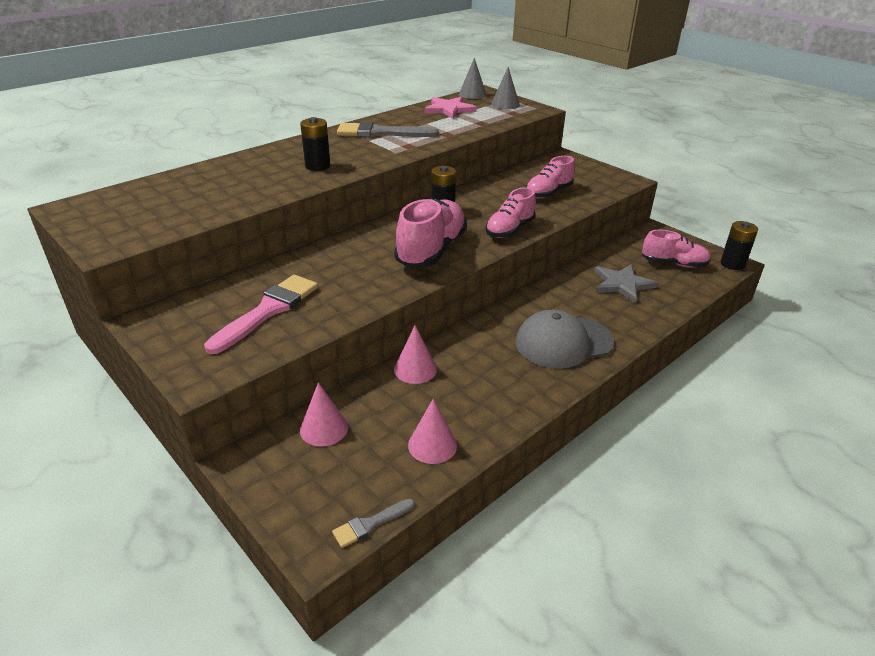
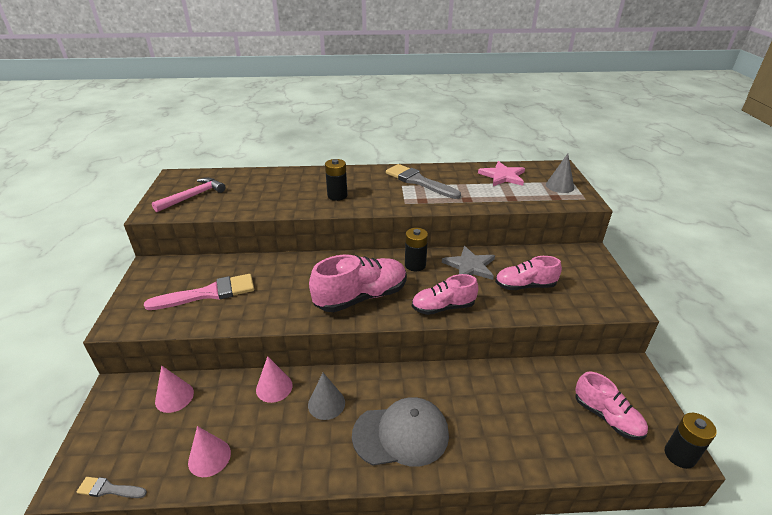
camera: 40 degrees right, 0 degrees up
(136, 217) = (193, 196): none -> pink hammer
(472, 94) = (544, 167): grey cone -> grey cone (326, 403)
(563, 342) = (401, 434): grey cap -> grey cap turned 150 degrees clockwise
(622, 284) = (524, 409): grey star -> grey star (470, 266)

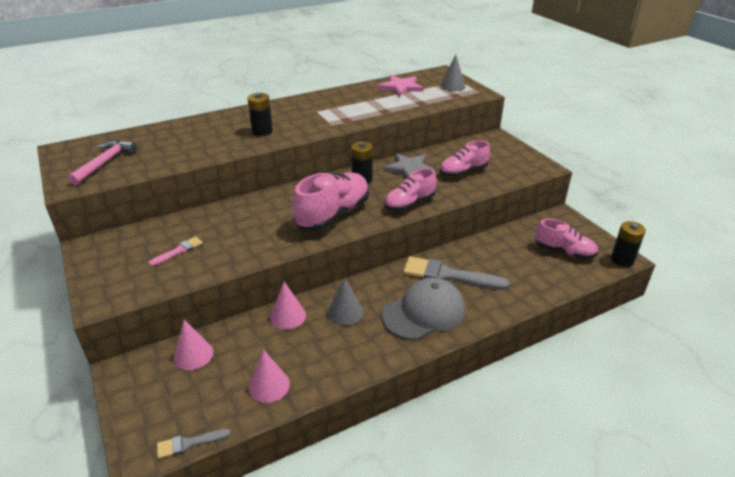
camera: 25 degrees left, 0 degrees up
(208, 293) = (179, 251): pink brush -> pink brush, size x0.50
(419, 181) = (330, 105): grey brush -> grey brush (448, 275)

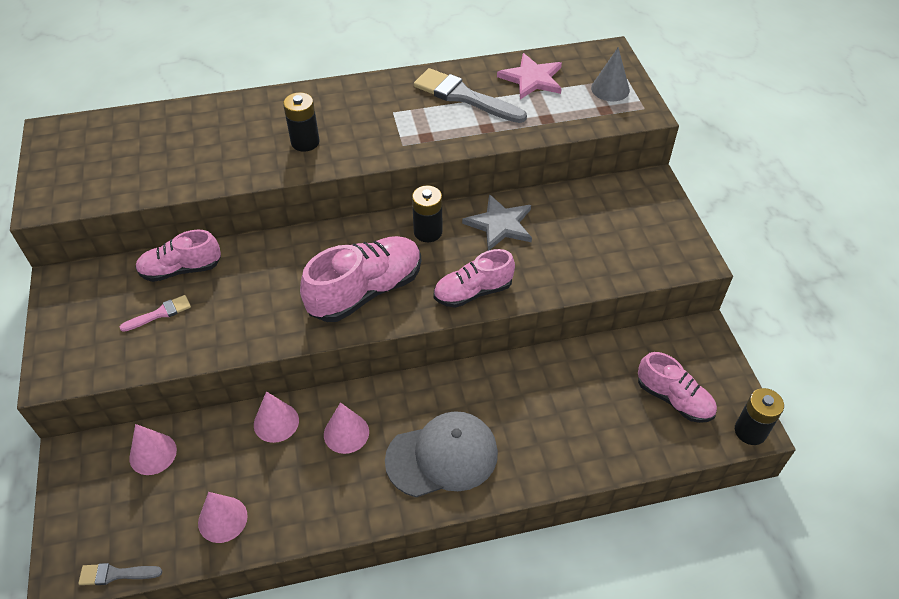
camera: 15 degrees right, 15 degrees up
(104, 163) = (93, 168): pink hammer -> none
(345, 312) = (346, 433): grey cone -> pink cone
(448, 275) = (498, 403): grey brush -> grey brush (464, 96)
(463, 172) = (572, 246): pink shoe -> pink shoe (181, 269)

